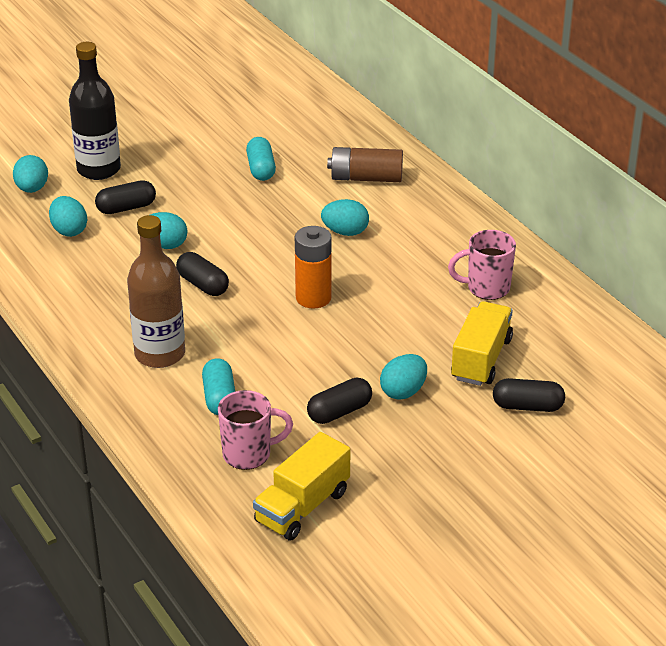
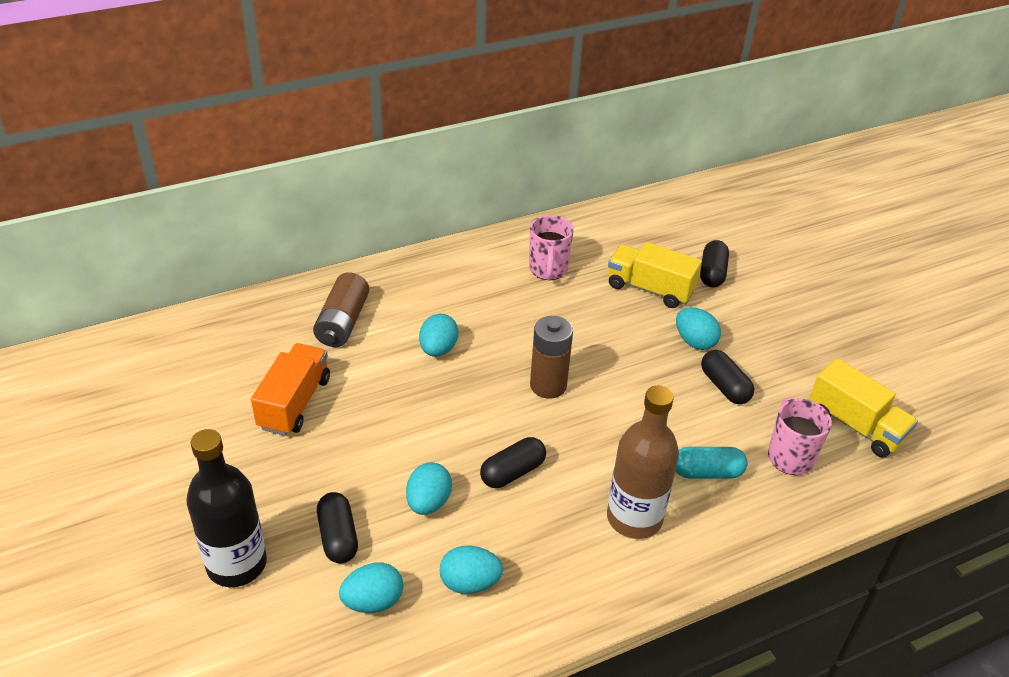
camera: 85 degrees left, 5 degrees up
(32, 189) = (258, 645): turquoise egg -> turquoise egg (470, 583)
(261, 169) = (294, 403): turquoise capsule -> orange truck
(313, 298) = (548, 385): orange battery -> brown battery

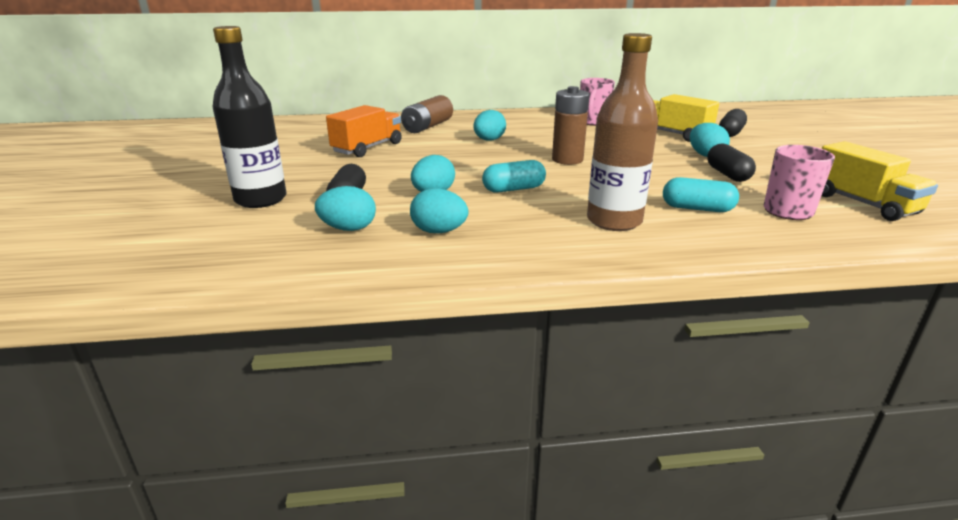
camera: 20 degrees right, 15 degrees down
(512, 472) = (514, 189): black capsule -> turquoise capsule

